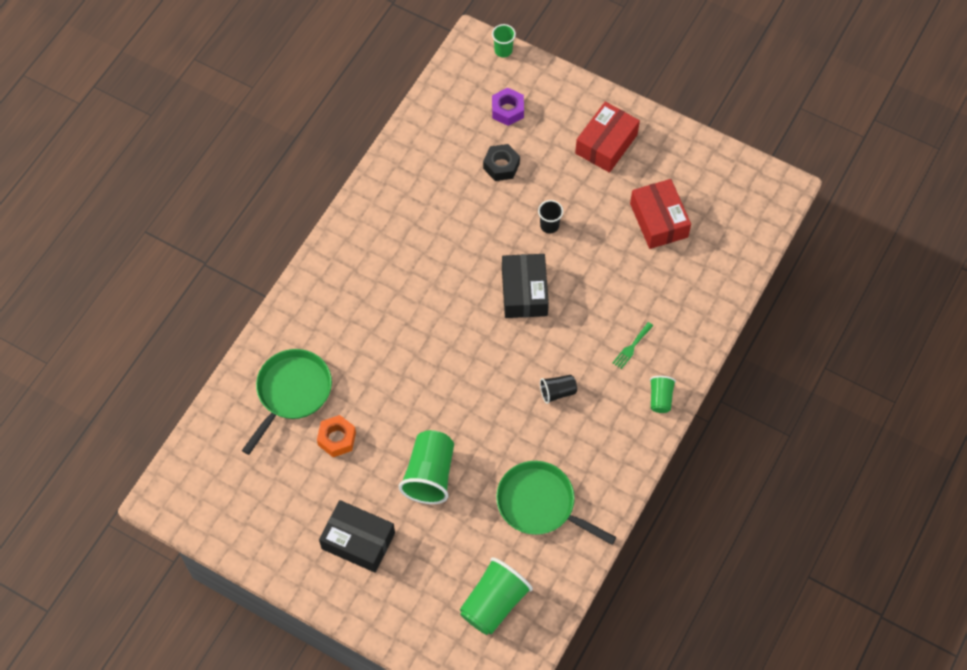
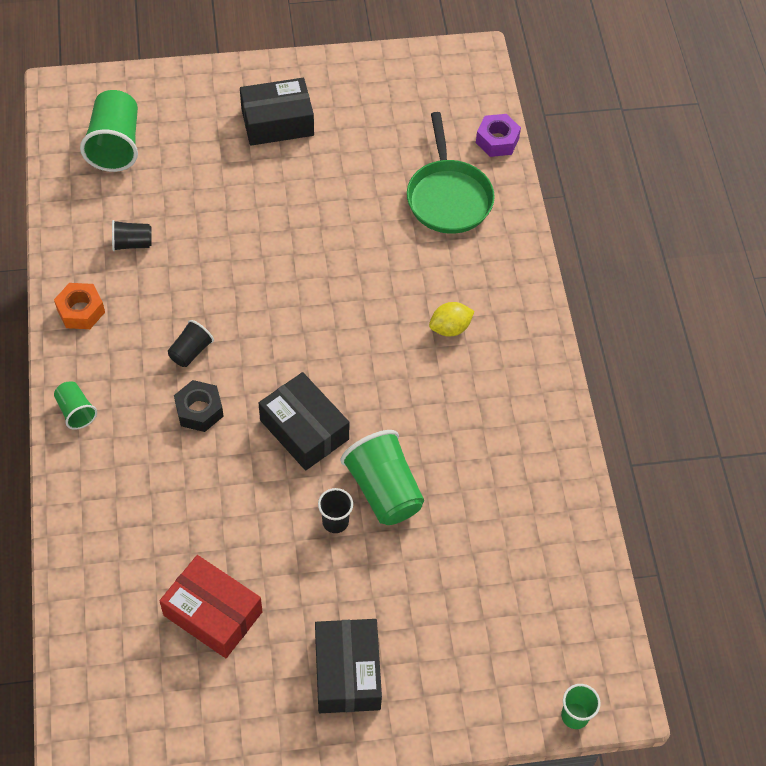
camera: 140 degrees right, 5 degrees down
(337, 439) = (370, 185): orange nut -> orange nut (81, 311)
(377, 297) = (450, 328): none -> yellow lemon
(429, 475) = (258, 207): green cup -> green cup (384, 490)
(501, 166) = (447, 557): black nut -> black nut (199, 410)
(507, 110) = (499, 634): purple nut -> purple nut (497, 140)
(540, 504) = (132, 243): green pan -> black cup
(606, 144) = (347, 672): red box -> black box
(631, 347) = (143, 445): green fork -> none

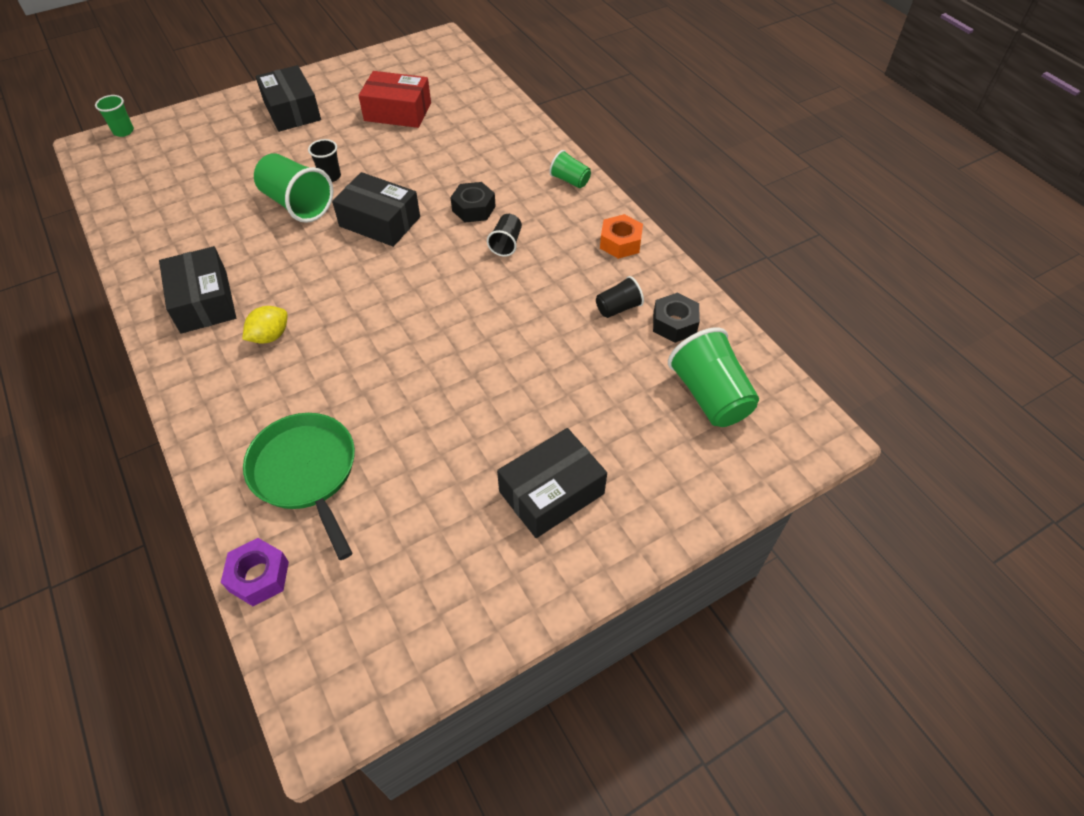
camera: 160 degrees right, 5 degrees down
(95, 212) = (674, 323): none -> black nut
(504, 390) = (204, 301): none -> black box

